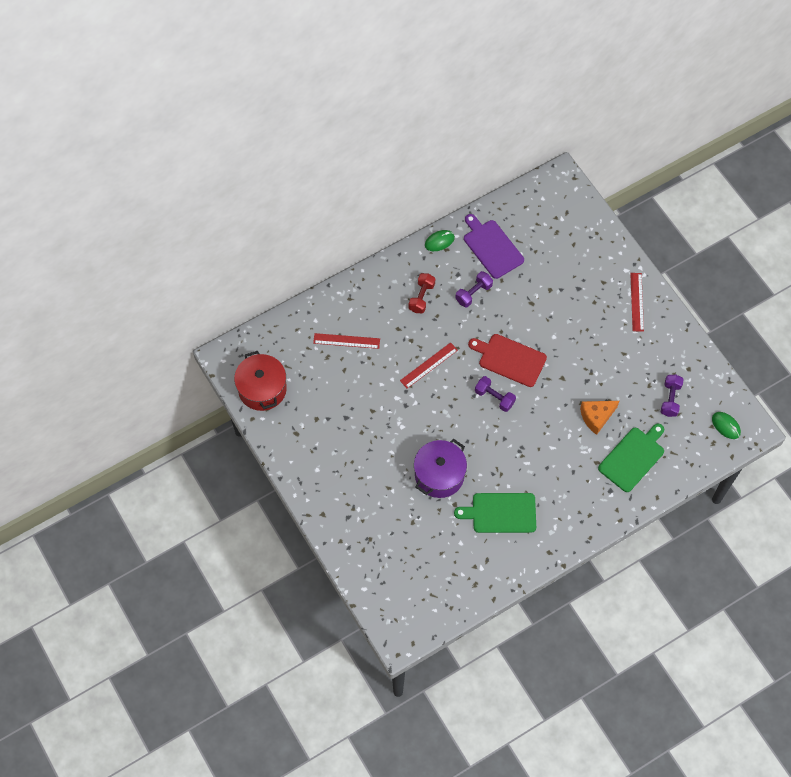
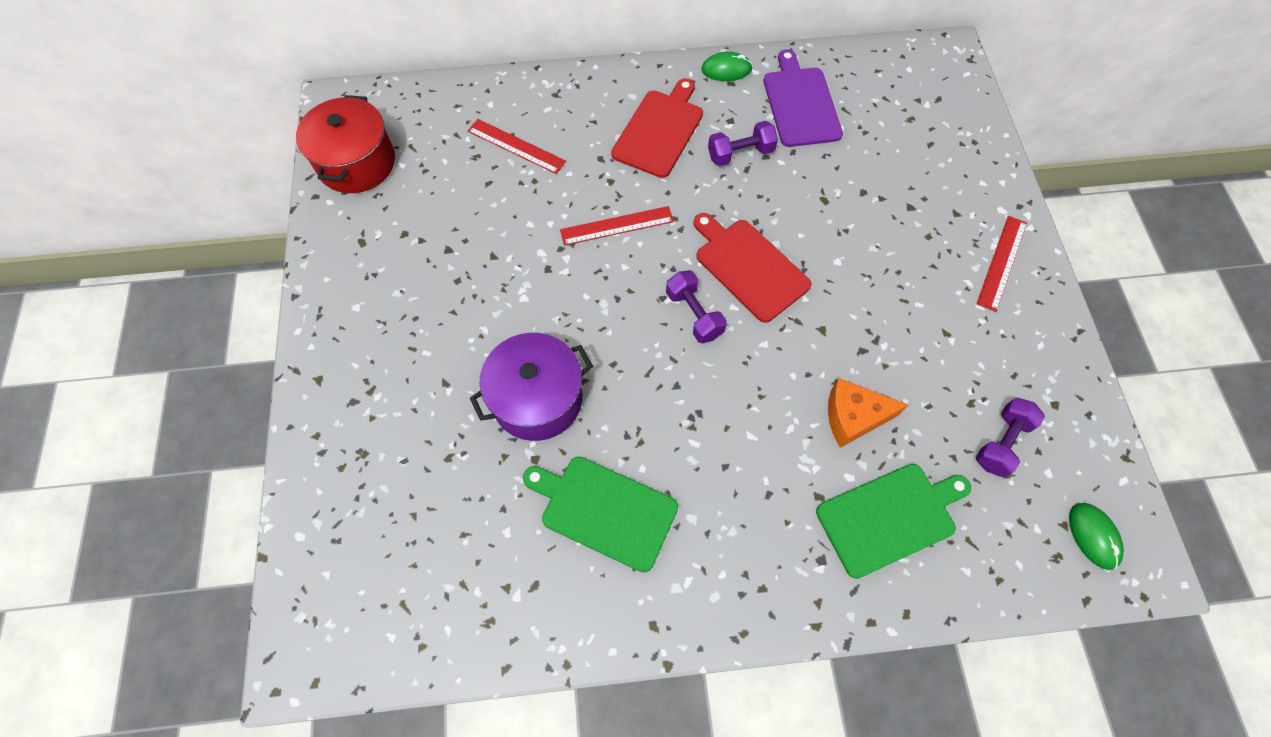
camera: 25 degrees right, 0 degrees up
(421, 297) = (659, 130): red dumbbell -> red cutting board

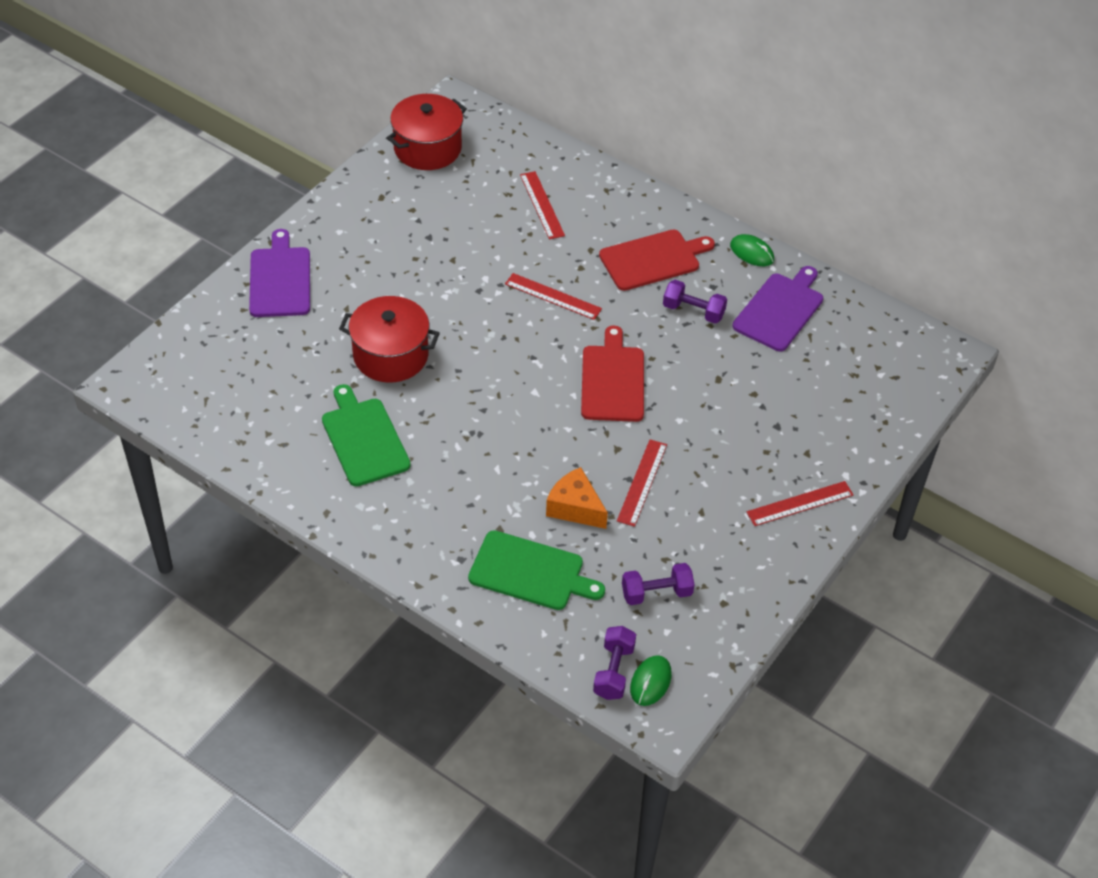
camera: 40 degrees right, 15 degrees down
(346, 403) = (280, 279): none -> purple cutting board
(537, 399) = (391, 355): purple pot -> red pot
(694, 314) = (542, 380): purple dumbbell -> purple dumbbell (613, 671)
(875, 345) = (642, 482): none -> red ruler

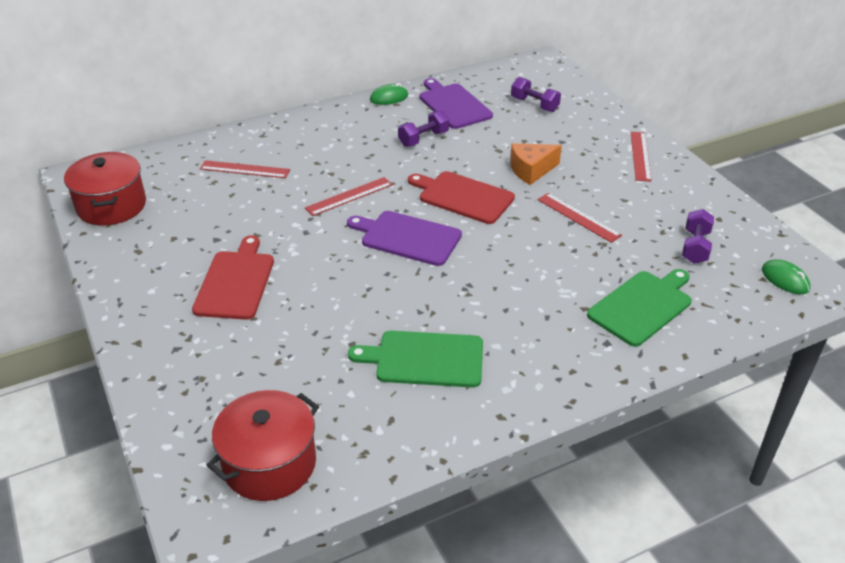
camera: 60 degrees left, 10 degrees down
(280, 279) = (171, 351): purple cutting board -> purple cutting board (407, 237)
(391, 355) = (336, 308): red pot -> red pot (269, 464)
(575, 508) = (585, 259): orange cheese -> orange cheese (531, 170)
(613, 671) = (768, 295): purple dumbbell -> purple dumbbell (534, 104)
(653, 259) = (355, 139): red cutting board -> red cutting board (235, 282)

